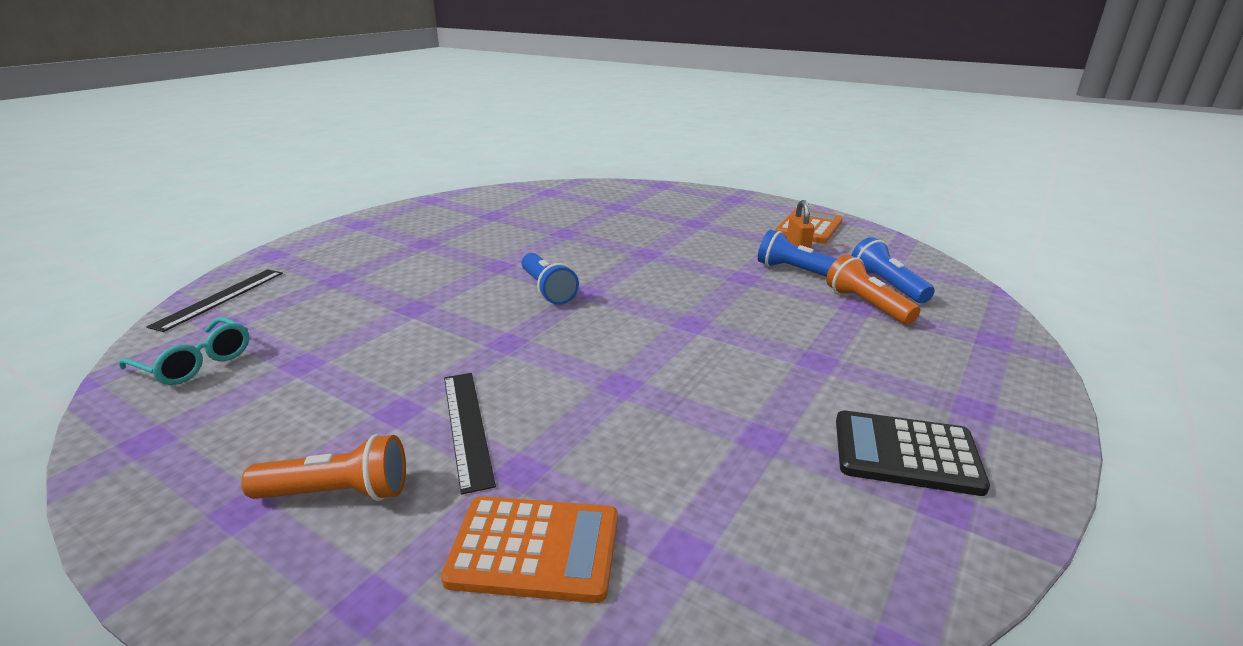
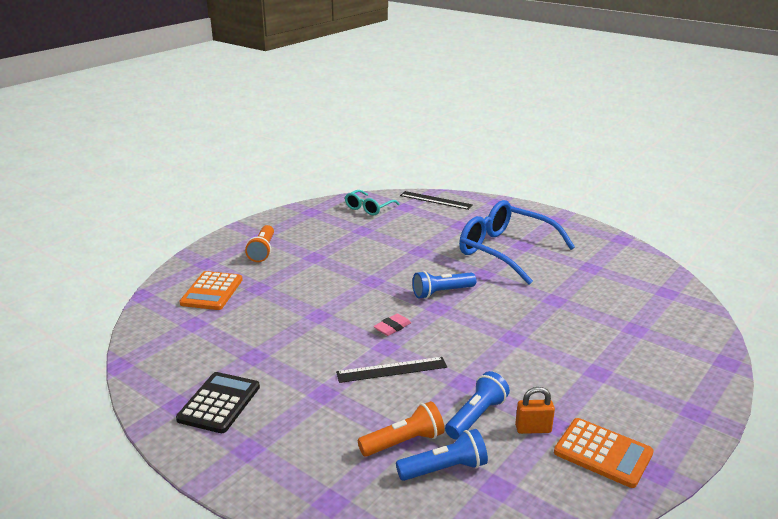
camera: 95 degrees right, 0 degrees up
(437, 252) = (505, 251): none -> blue glasses
(467, 426) = (295, 274): black ruler -> black ruler (392, 370)
(643, 320) = (392, 327): none -> pink eraser

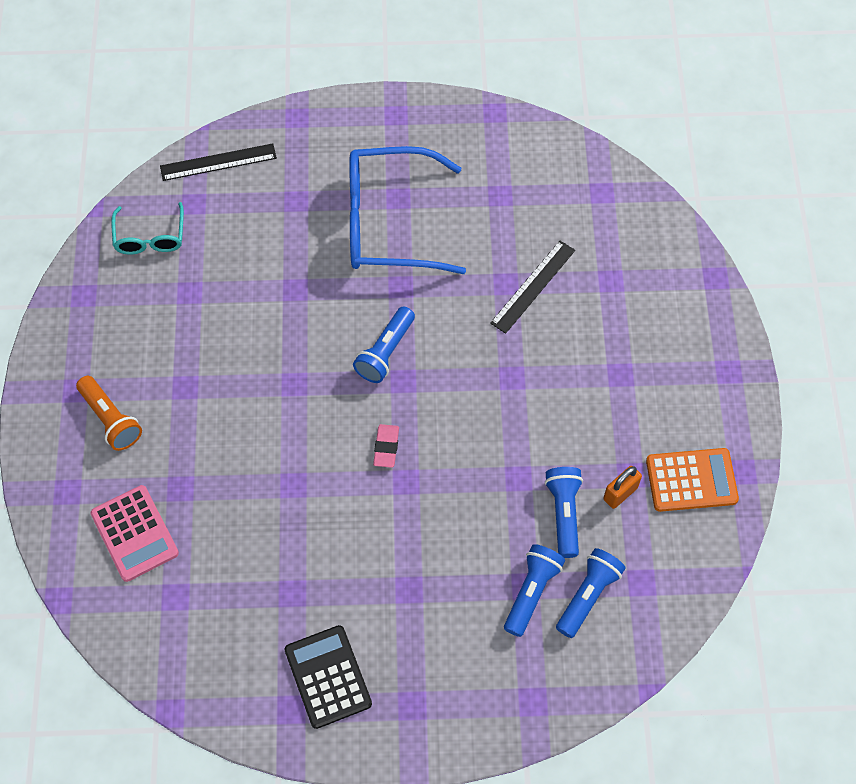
camera: 40 degrees left, 35 degrees up
(212, 291) = (135, 533): orange calculator -> pink calculator
(392, 370) = (441, 510): black ruler -> black ruler (533, 286)
(403, 442) = (531, 592): orange flashlight -> blue flashlight

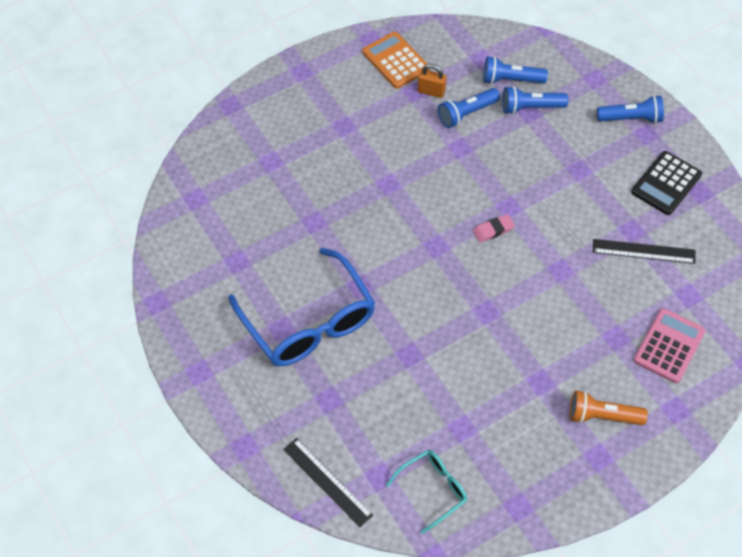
camera: 120 degrees left, 5 degrees down
(111, 419) = (602, 416): orange flashlight -> orange flashlight turned 105 degrees counterclockwise
(385, 352) = (421, 267): blue flashlight -> blue flashlight (631, 118)
(533, 286) = (306, 204): black ruler -> black ruler (643, 251)

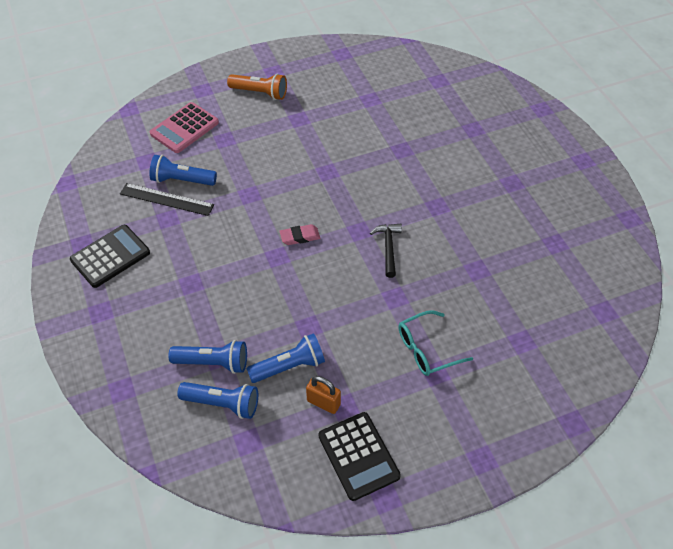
camera: 170 degrees left, 5 degrees down
(309, 322) = (487, 184): blue glasses -> none
(327, 482) = (478, 82): black ruler -> none
(395, 61) = (358, 456): orange calculator -> black calculator
(403, 231) = (388, 248): none -> black hammer
(433, 489) = (400, 69): turquoise glasses -> turquoise glasses (426, 349)
(631, 118) = (107, 332): blue flashlight -> blue flashlight (182, 180)

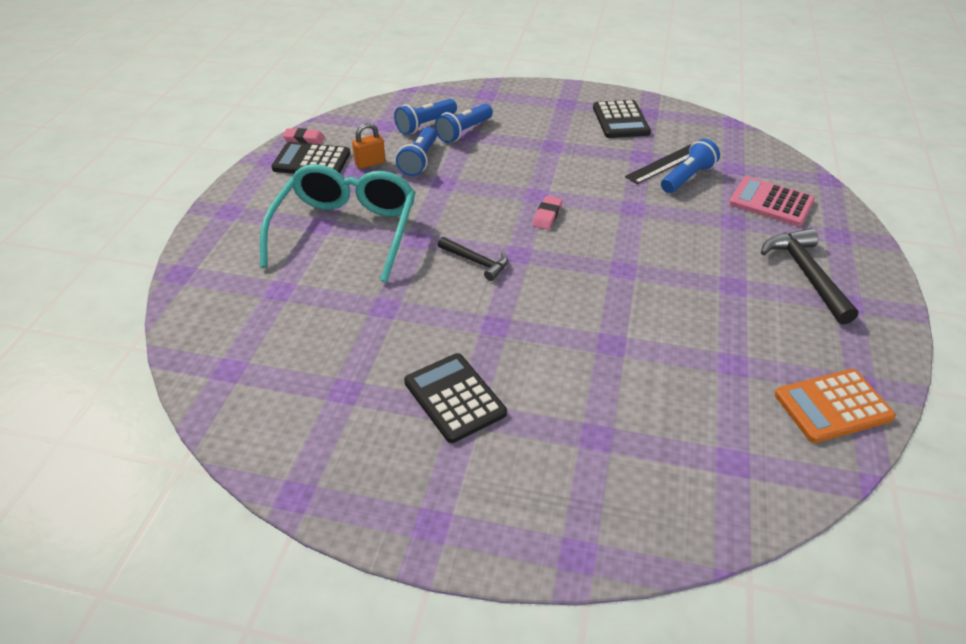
camera: 125 degrees right, 10 degrees down
(184, 128) = (771, 202): pink calculator -> pink calculator turned 45 degrees counterclockwise
(260, 93) = (806, 274): orange flashlight -> black hammer
(328, 496) = (304, 139): none -> pink eraser
(368, 59) = (833, 406): none -> orange calculator
(426, 349) = (346, 231): turquoise glasses -> turquoise glasses, size x1.96
(508, 193) = (454, 398): none -> black calculator

